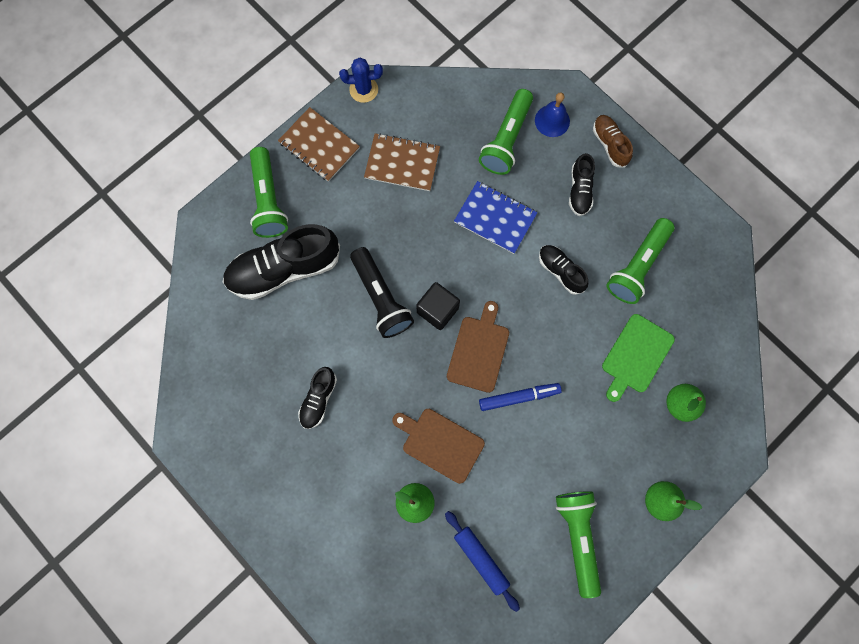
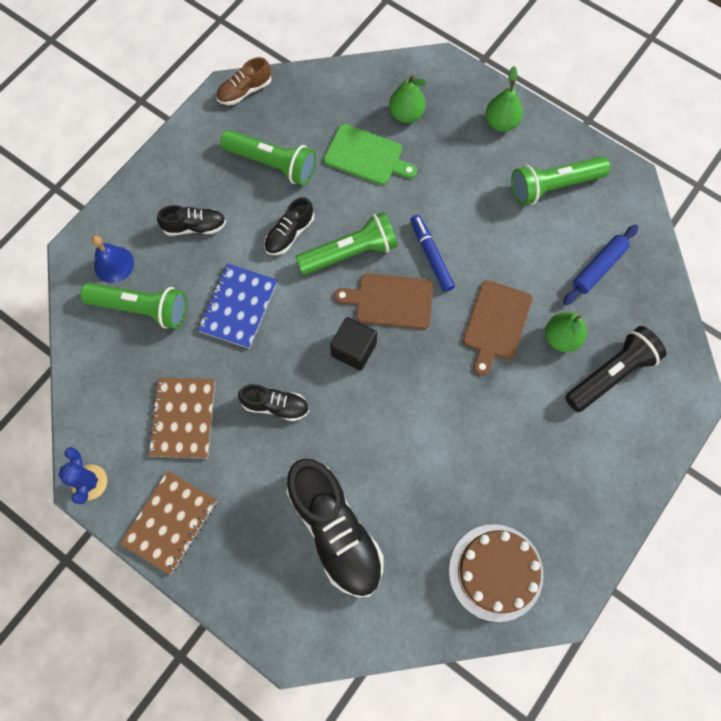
camera: 100 degrees left, 5 degrees down
(221, 392) = (495, 572): none -> brown cake
(268, 200) = (250, 570): green flashlight -> green flashlight (350, 253)
(318, 400) = (479, 458): black shoe -> black shoe (275, 405)
(381, 298) = (351, 412): black flashlight -> black flashlight (611, 374)
(610, 144) = (137, 204): brown shoe -> brown shoe (245, 91)

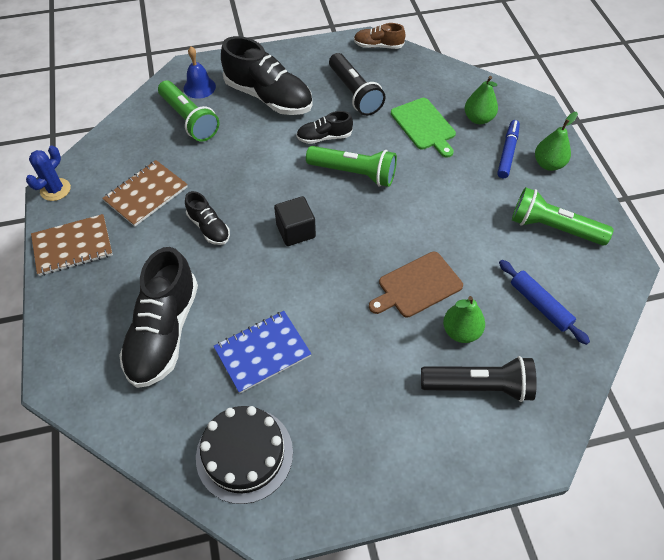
camera: 40 degrees right, 15 degrees down
(195, 226) = (268, 97): black shoe -> black shoe, size x1.95
(238, 307) = (247, 156): blue notebook -> blue notebook (262, 352)
(272, 164) = (354, 93): green flashlight -> black flashlight
(390, 301) = (352, 219): brown cutting board -> none
(431, 255) = (411, 211): blue marker -> blue marker (507, 152)
(495, 572) = (244, 454): brown cake -> black cake
(598, 268) = (540, 305): blue rolling pin -> blue rolling pin turned 60 degrees clockwise

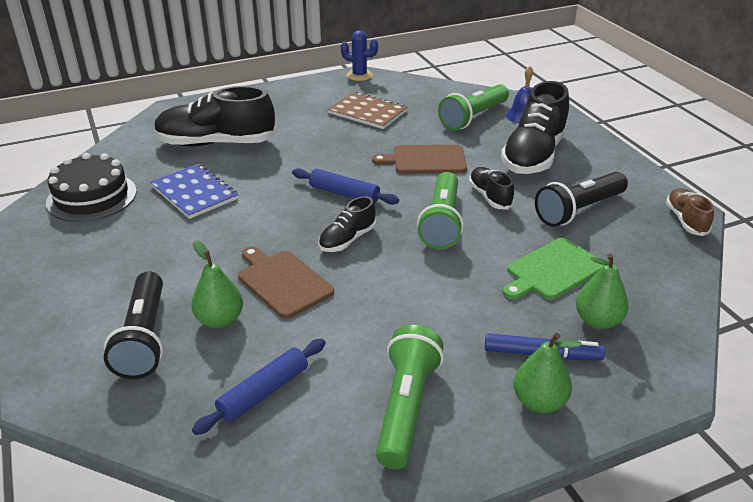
camera: 80 degrees right, 20 degrees down
(72, 246) = (301, 92): brown notebook -> none
(209, 227) = (336, 147): black shoe -> black shoe (347, 239)
(255, 166) = (425, 160): none -> brown cutting board
(296, 231) = (344, 194): black cube -> blue rolling pin

